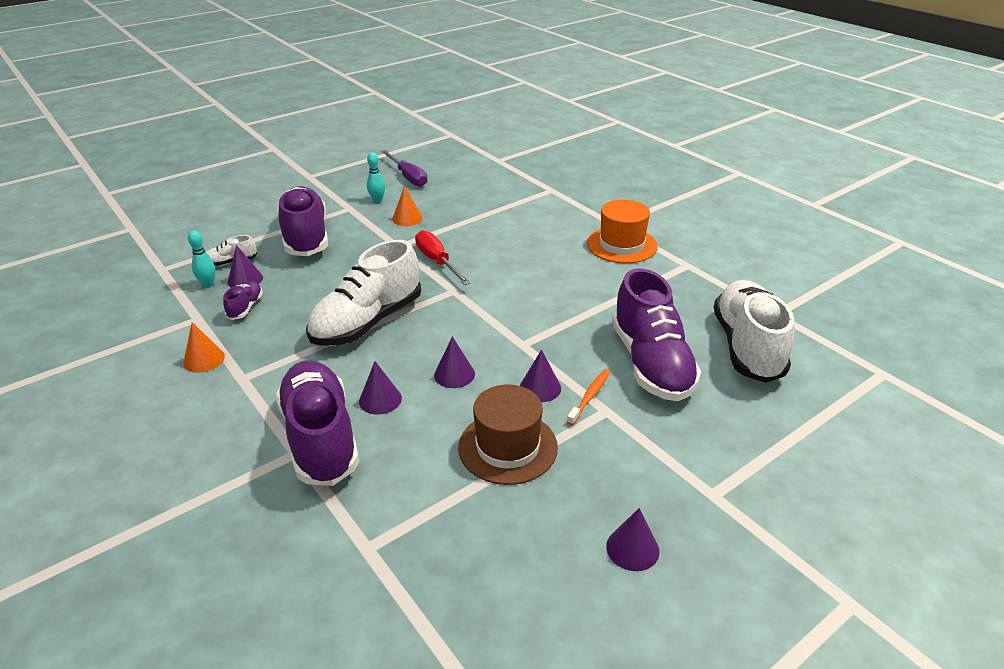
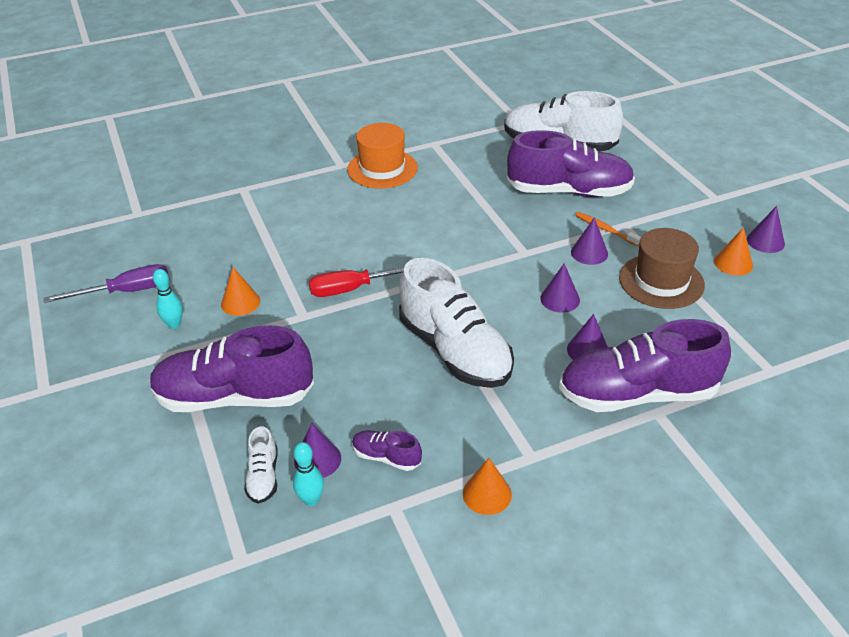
camera: 75 degrees left, 5 degrees up
(567, 513) = (733, 263): none -> orange cone

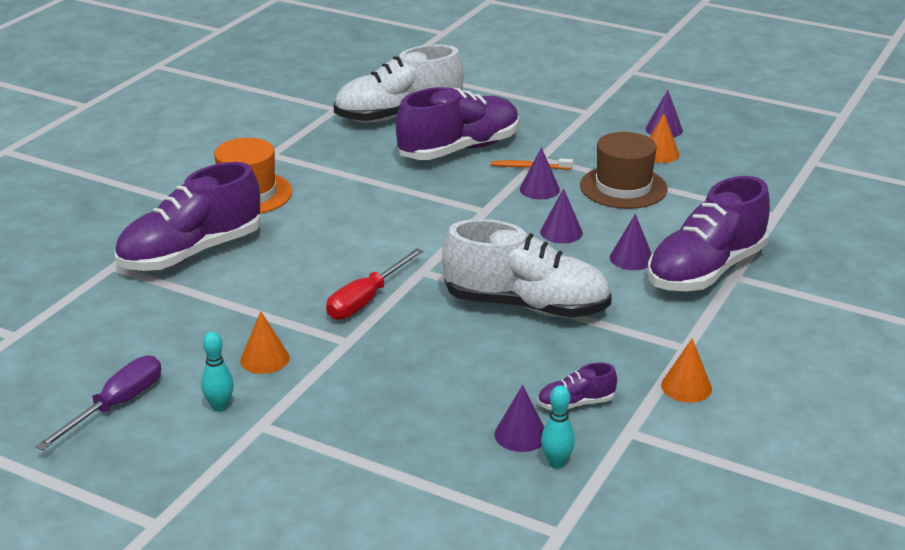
camera: 40 degrees left, 10 degrees down
(234, 397) = (375, 430): purple shoe -> purple shoe (191, 253)
(263, 476) = (491, 470): white shoe -> none

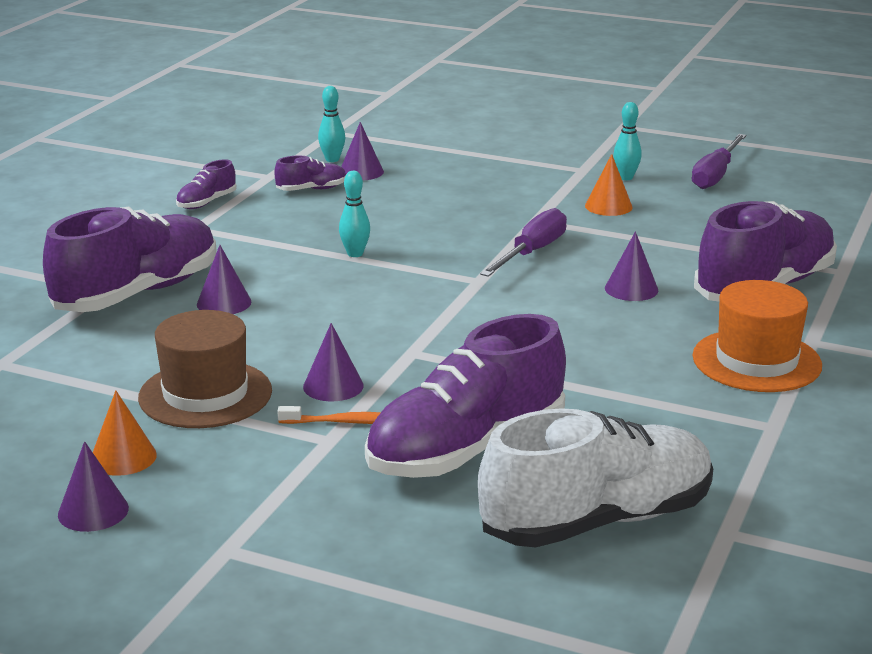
camera: 175 degrees right, 5 degrees down
(366, 299) = (531, 252): red screwdriver -> purple screwdriver
(526, 306) = (355, 254): white shoe -> turquoise bowling pin
(561, 232) = (307, 329): purple cone -> purple cone (631, 289)
(686, 387) = (206, 202): orange cone -> purple shoe

